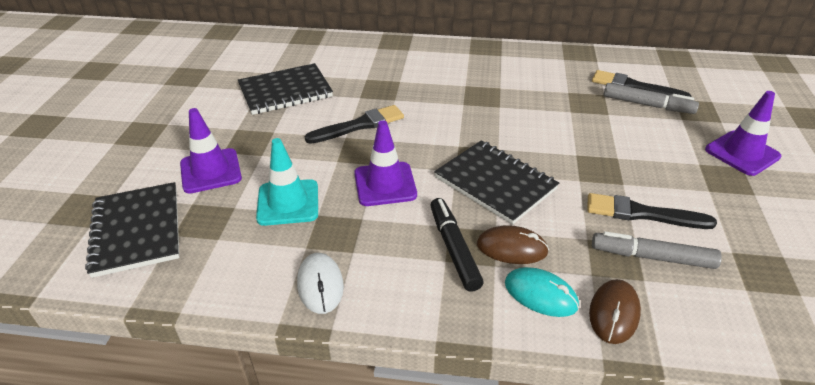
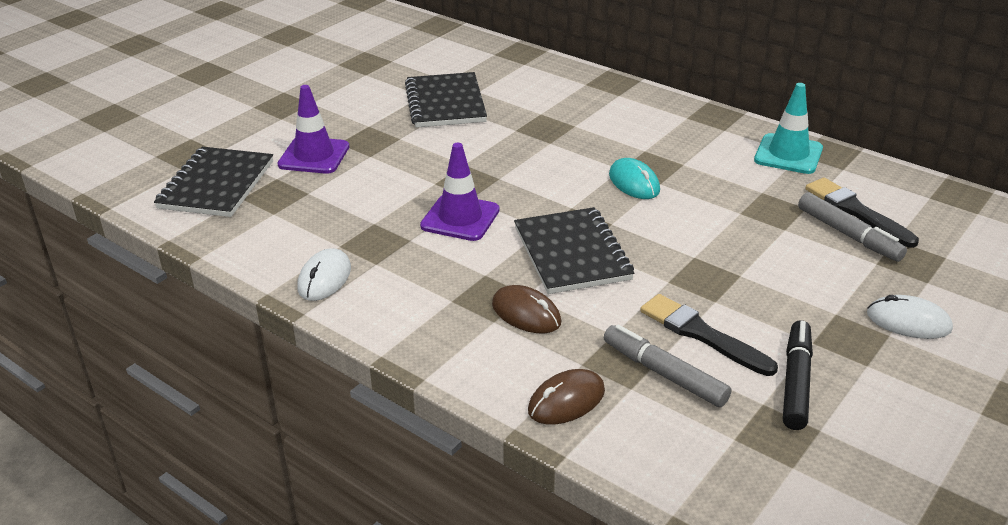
camera: 30 degrees right, 5 degrees down
(285, 91) = (445, 103): black notebook -> black notebook turned 75 degrees clockwise
(288, 202) = (357, 204): turquoise traffic cone -> turquoise traffic cone (788, 154)
(359, 125) = (487, 157): black brush -> none
(454, 248) = (470, 294): black marker -> black marker (796, 382)
(540, 294) = (512, 359): turquoise mouse -> turquoise mouse (634, 183)
(742, 153) = (908, 321): purple traffic cone -> white mouse

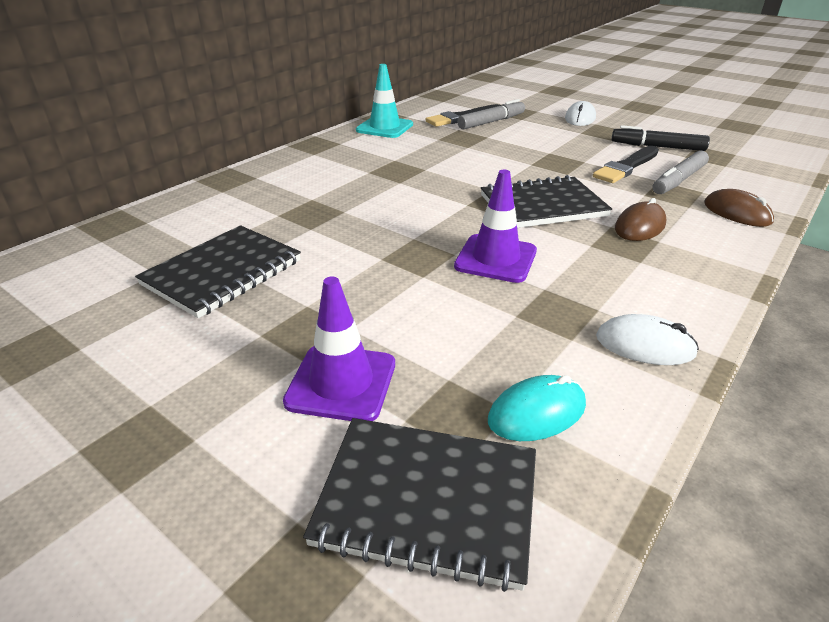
camera: 90 degrees left, 0 degrees up
(445, 103) = (223, 273): black notebook -> black notebook turned 45 degrees counterclockwise
(634, 183) = (424, 178): turquoise mouse -> turquoise mouse (537, 412)

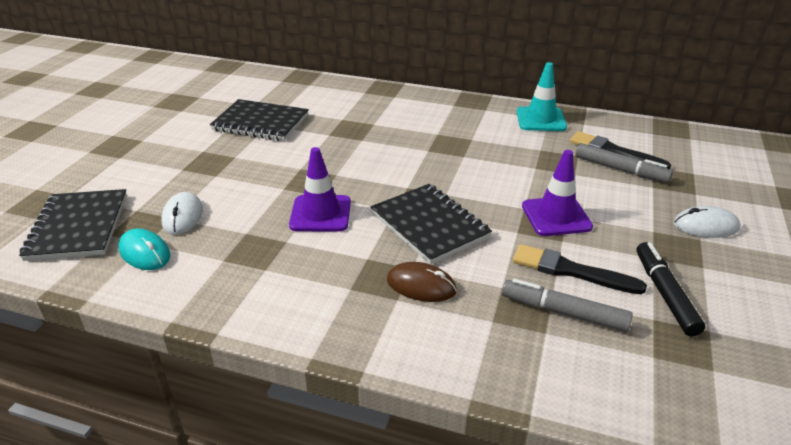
camera: 70 degrees right, 0 degrees up
(341, 383) = (164, 184): purple traffic cone -> purple traffic cone (556, 216)
(645, 345) = (222, 294): white mouse -> white mouse (182, 216)
(737, 213) = (500, 359): brown mouse -> none

